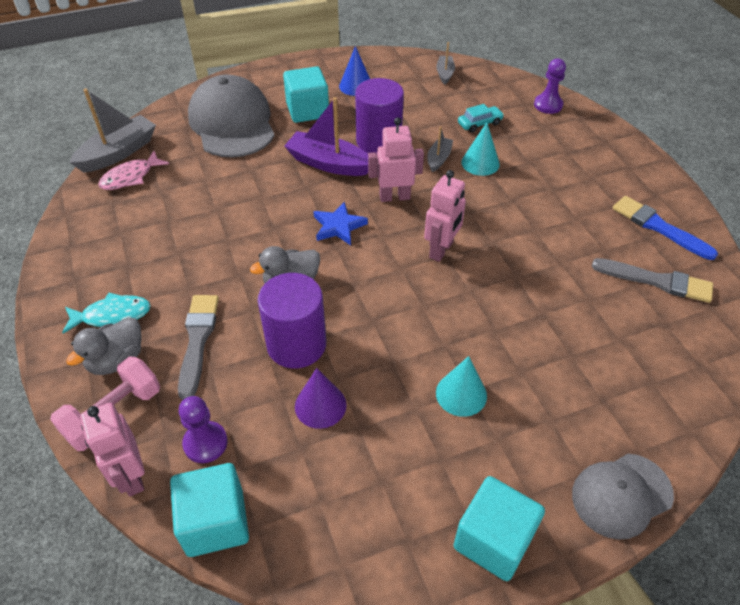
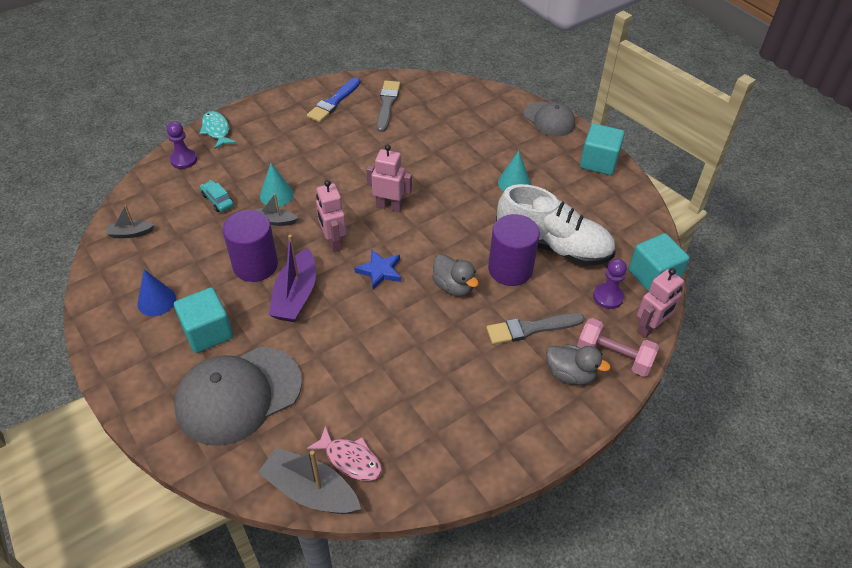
camera: 105 degrees left, 0 degrees up
(112, 315) = (530, 396): turquoise fish -> turquoise fish (216, 130)
(320, 405) = (553, 246): purple cone -> white shoe

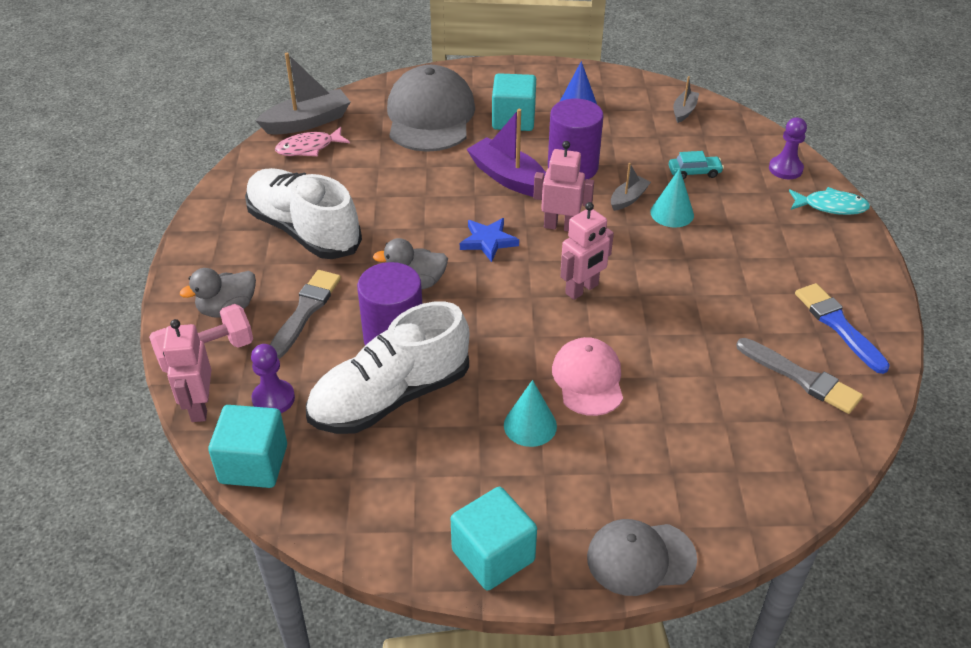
camera: 125 degrees right, 5 degrees down
(457, 385) = (304, 231): none -> white shoe
(461, 175) = (588, 379): none -> pink cap

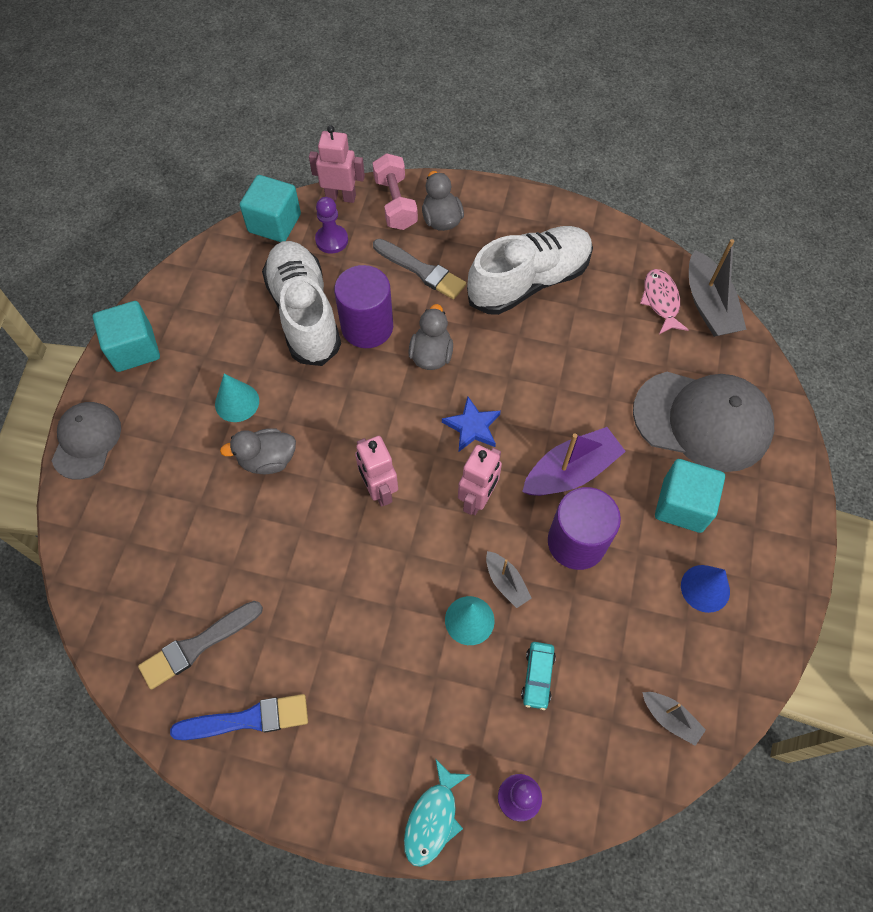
camera: 105 degrees right, 20 degrees up
(588, 379) = (267, 460): pink cap -> grey duck

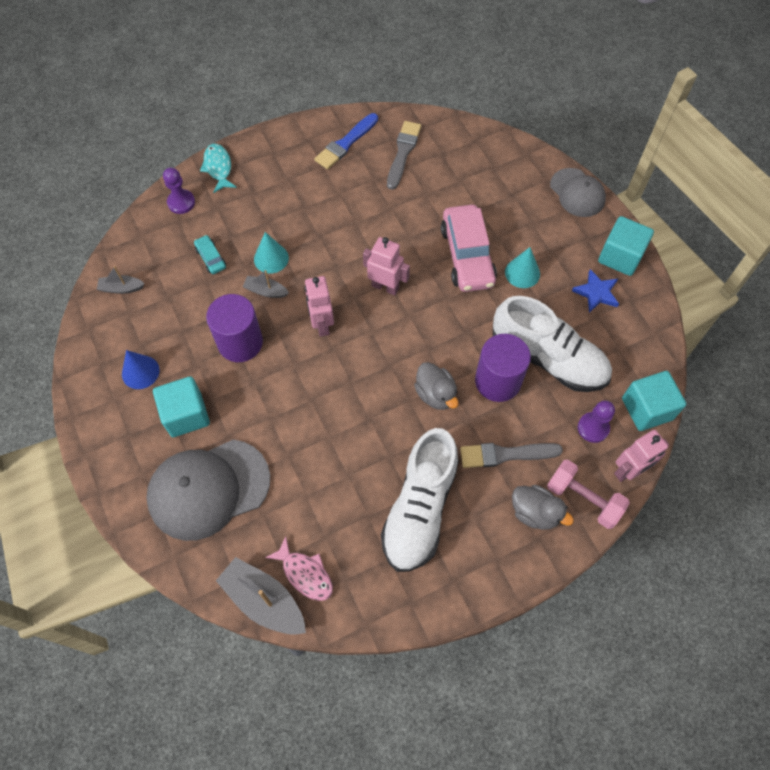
camera: 140 degrees right, 0 degrees up
(267, 460) = (467, 256): grey duck -> pink car
(472, 427) = (364, 366): blue star -> blue star (596, 293)
(571, 471) = (276, 384): purple boat -> none

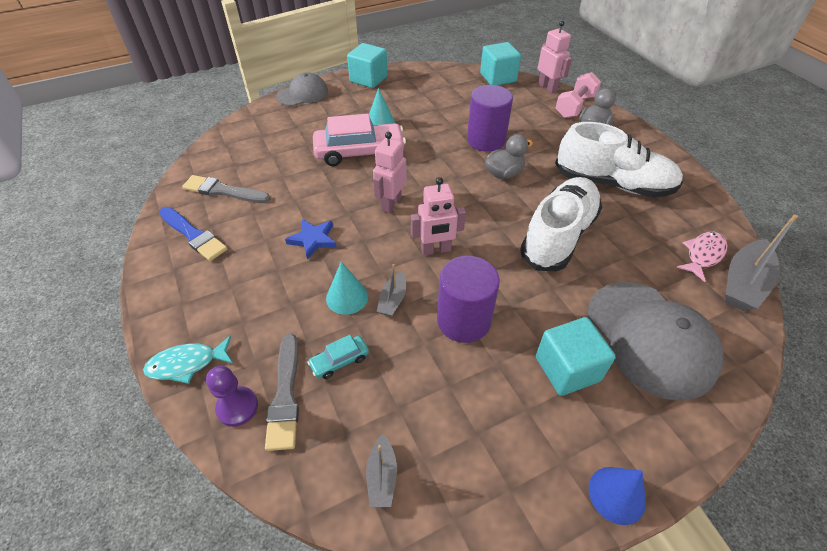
camera: 90 degrees left, 15 degrees down
(140, 372) = (517, 430): blue cone -> blue cone (617, 495)
(505, 454) = (550, 139): grey brush -> grey brush (285, 395)
(548, 358) = (461, 115): white shoe -> white shoe (558, 236)
(593, 428) = (518, 99): purple pawn -> none
(596, 293) = (401, 91): blue star -> blue star (313, 240)

